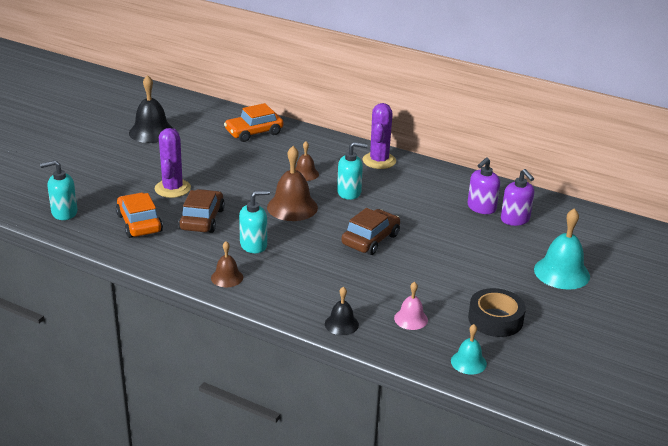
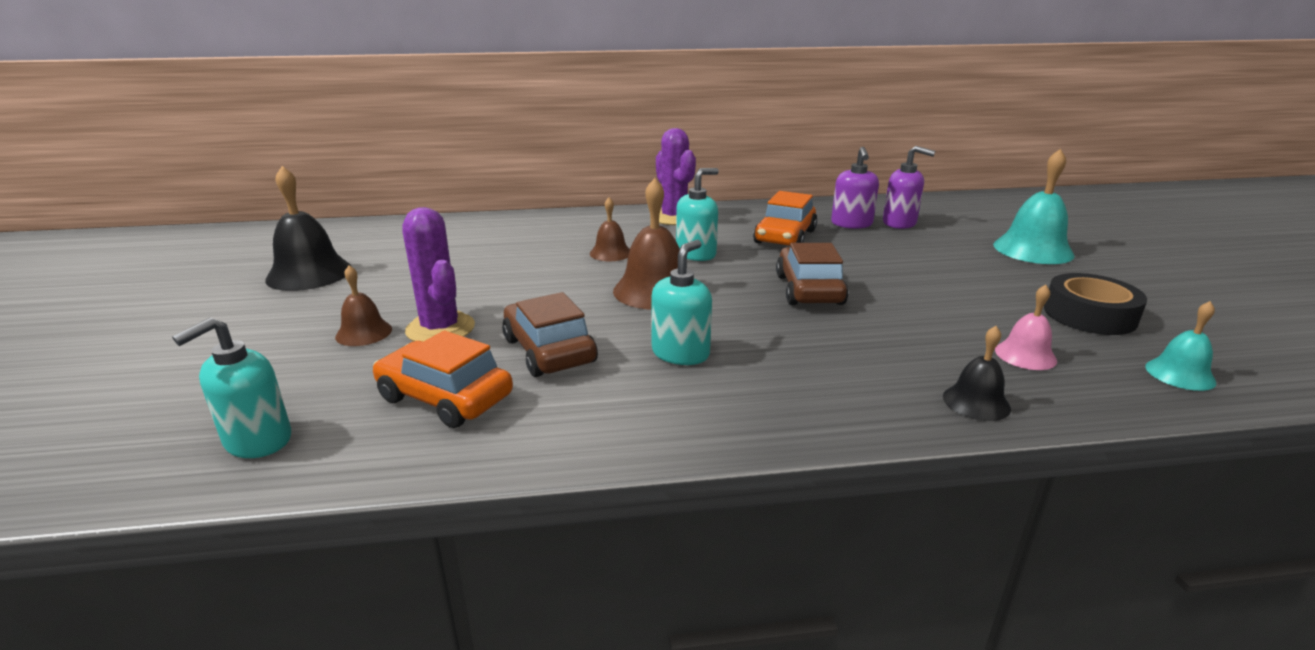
camera: 35 degrees left, 5 degrees down
(227, 277) = (717, 415): brown bell -> brown bell (364, 333)
(254, 132) = (474, 234): orange car -> orange car (785, 237)

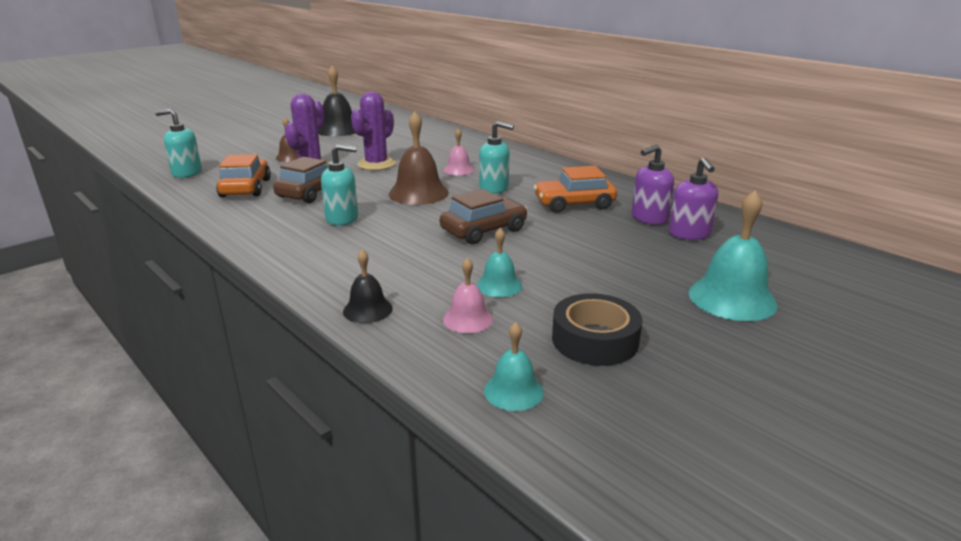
camera: 55 degrees right, 0 degrees up
(610, 253) = (458, 170): brown bell -> pink bell
(674, 217) = (550, 168): purple cactus -> purple cactus (376, 164)
(955, 320) = (499, 285): none -> turquoise bell

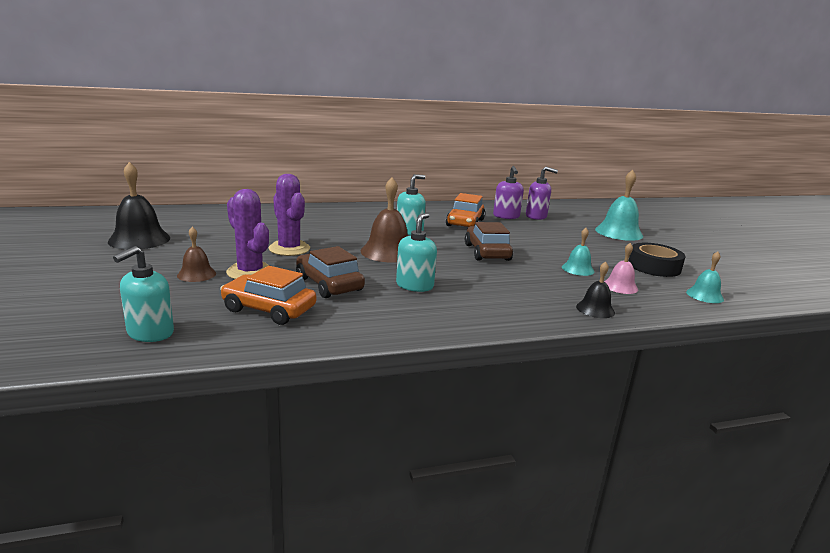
camera: 65 degrees left, 5 degrees down
(458, 170) = (352, 230): pink bell -> none

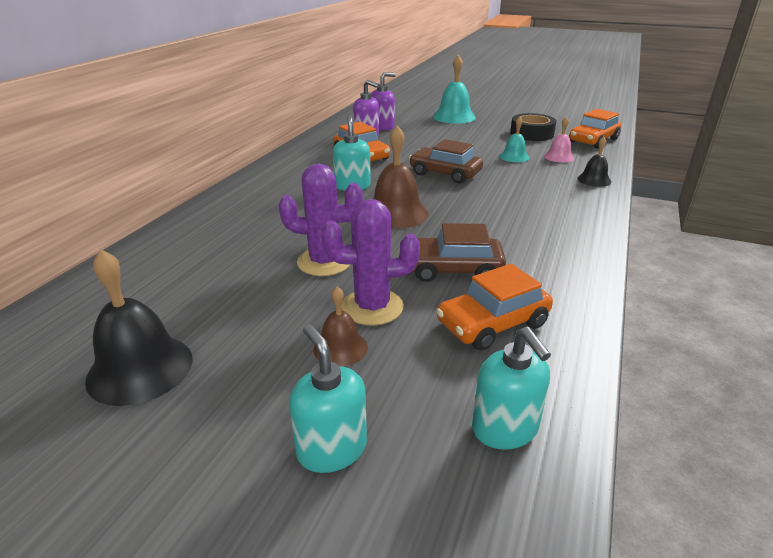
camera: 50 degrees left, 10 degrees up
(414, 286) = (493, 228): turquoise soap dispenser -> turquoise soap dispenser (331, 449)
(704, 295) = (593, 140): turquoise bell -> orange car

